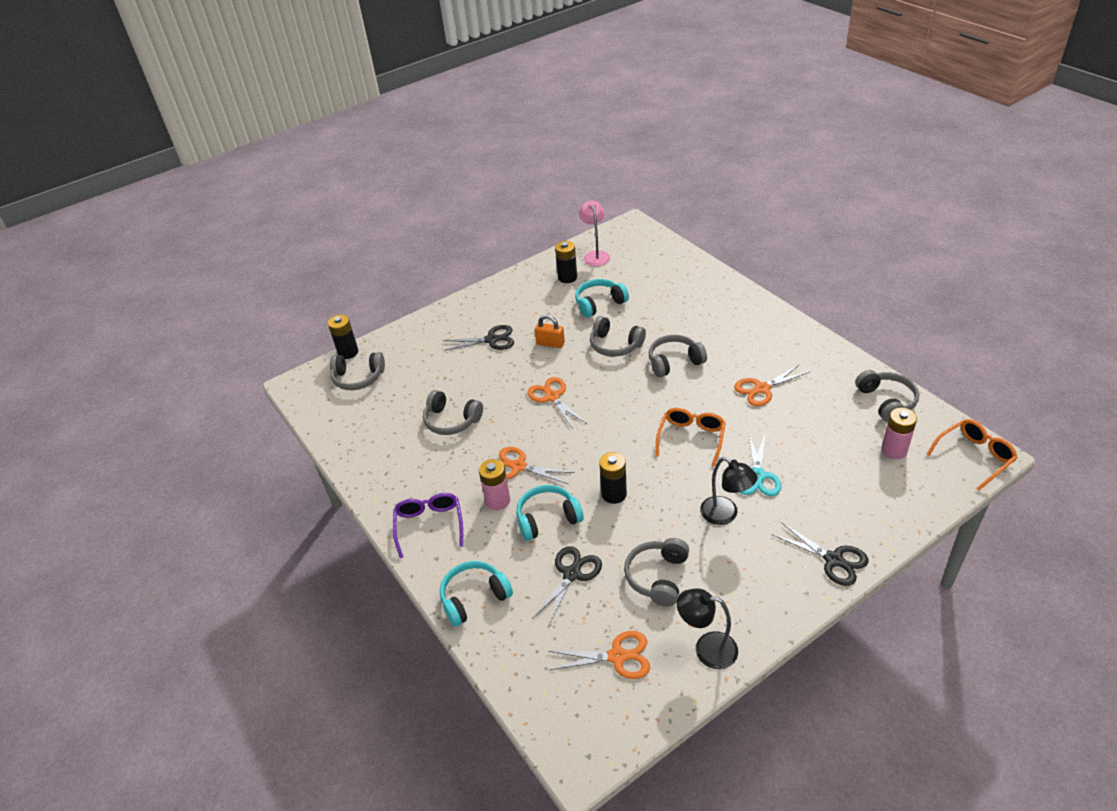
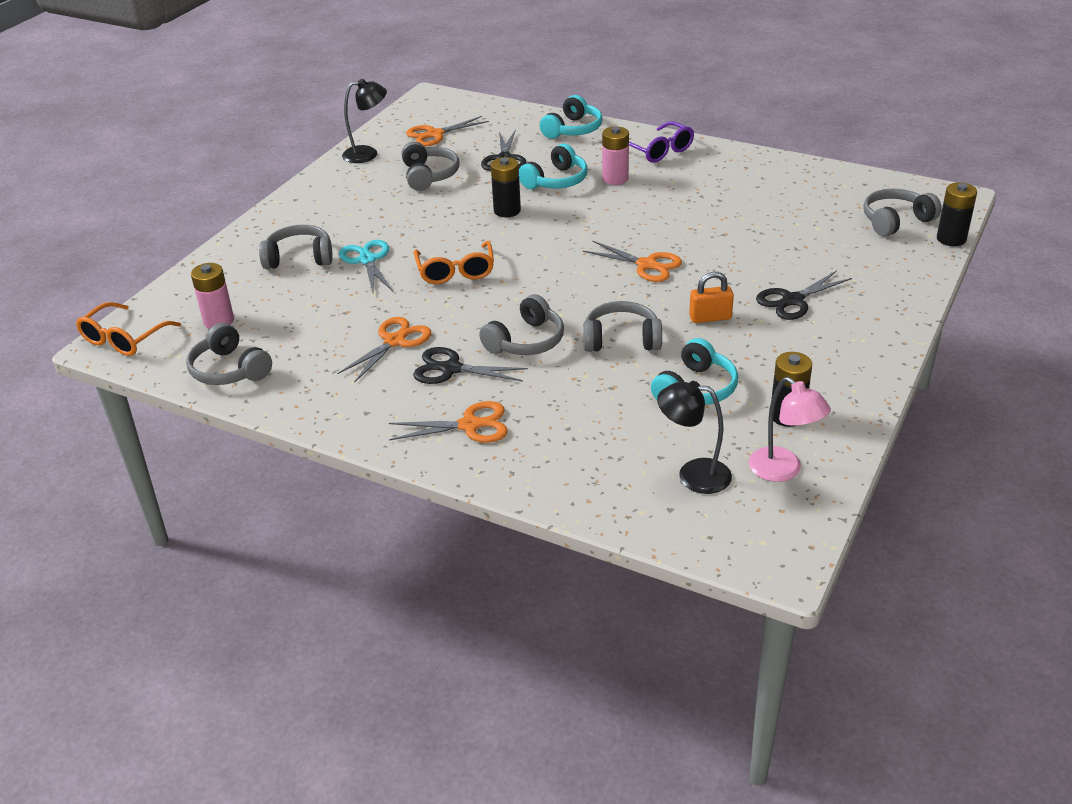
camera: 150 degrees right, 5 degrees down
(451, 420) = (735, 216): grey headphones -> grey headphones (299, 258)
(518, 466) = (621, 204): orange scissors -> orange scissors (470, 425)
(725, 515) = (388, 225): black lamp -> black lamp (693, 474)
(833, 560) = (274, 223): black scissors -> black scissors (451, 369)

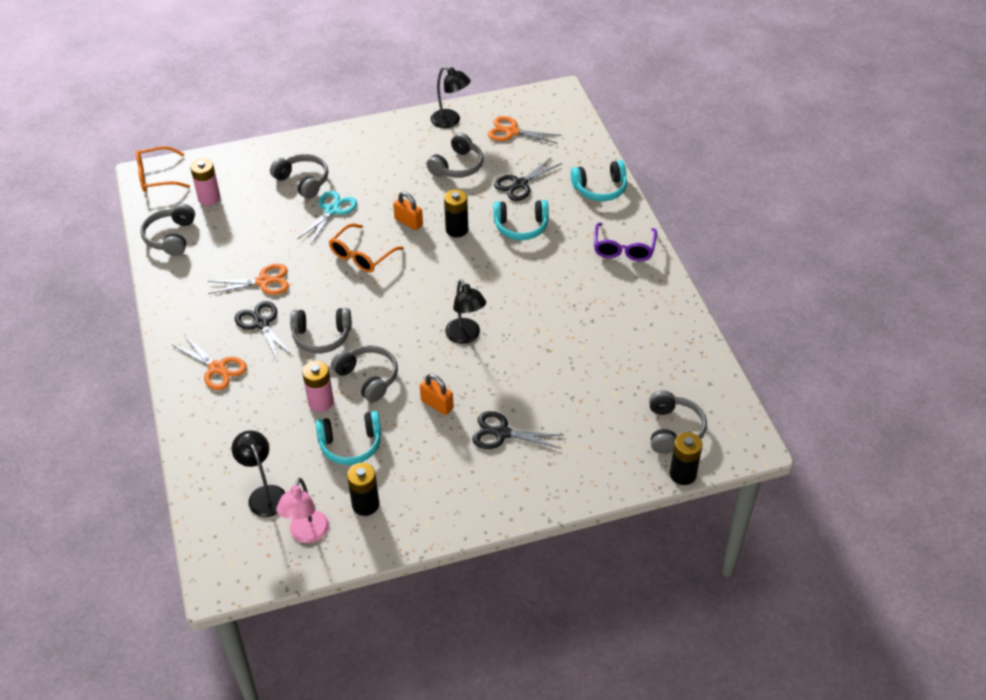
camera: 45 degrees right, 10 degrees up
(455, 229) = (408, 222): none -> orange padlock
(615, 179) = (558, 252): pink battery -> pink battery (321, 402)
(647, 265) = (466, 336): orange scissors -> black lamp
(895, 221) = (673, 430): grey headphones -> grey headphones turned 75 degrees clockwise

